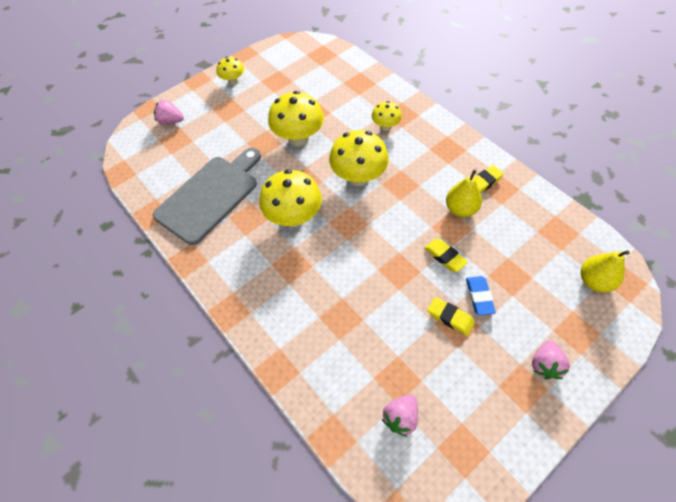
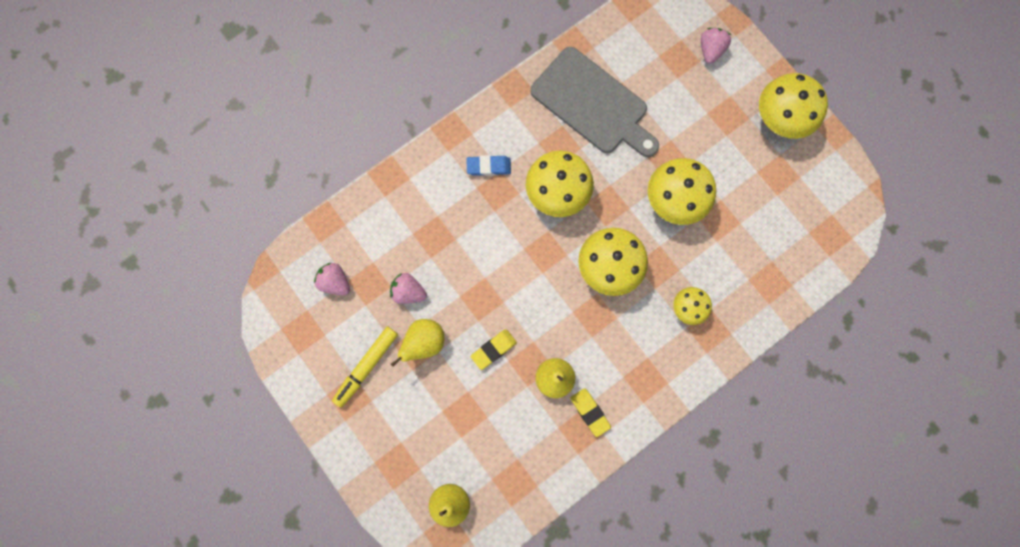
camera: 90 degrees right, 20 degrees up
(233, 81) = (780, 119): yellow mushroom -> yellow mushroom, size x1.79
(450, 317) = (424, 342): yellow eraser -> yellow pear
(479, 297) = (444, 376): blue eraser -> blue eraser (488, 167)
(486, 372) = (366, 366): none -> yellow marker
(545, 365) = (368, 424): pink strawberry -> pink strawberry (408, 291)

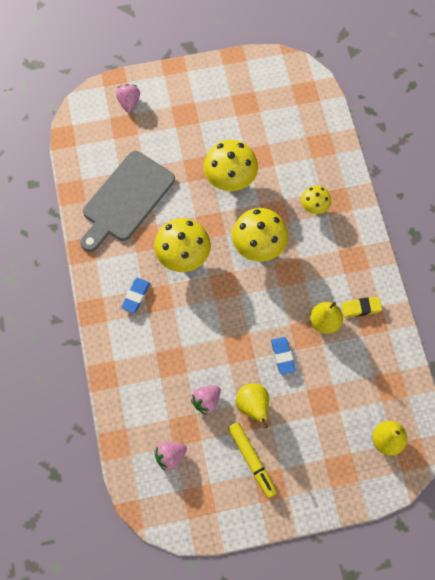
camera: 65 degrees left, 10 degrees down
(493, 349) = (282, 356): yellow eraser -> blue eraser
(593, 104) = (126, 199): grey cutting board -> grey cutting board turned 150 degrees clockwise
(710, 50) = (129, 103): pink strawberry -> pink strawberry turned 45 degrees clockwise
(780, 119) = (205, 84): yellow mushroom -> none

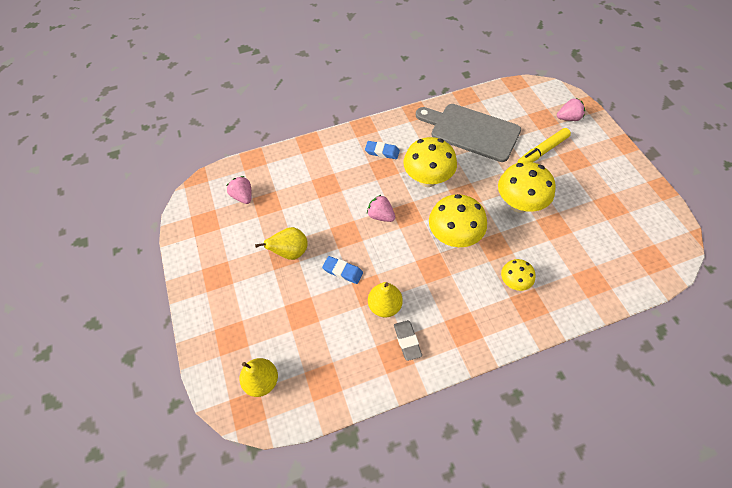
camera: 85 degrees right, 10 degrees down
(206, 401) = (293, 215): pink strawberry -> pink strawberry (381, 216)
(252, 460) = (240, 257): yellow marker -> yellow marker (542, 151)
(282, 356) = (343, 271): blue eraser -> blue eraser turned 45 degrees clockwise
(361, 308) = (407, 341): yellow eraser -> grey eraser

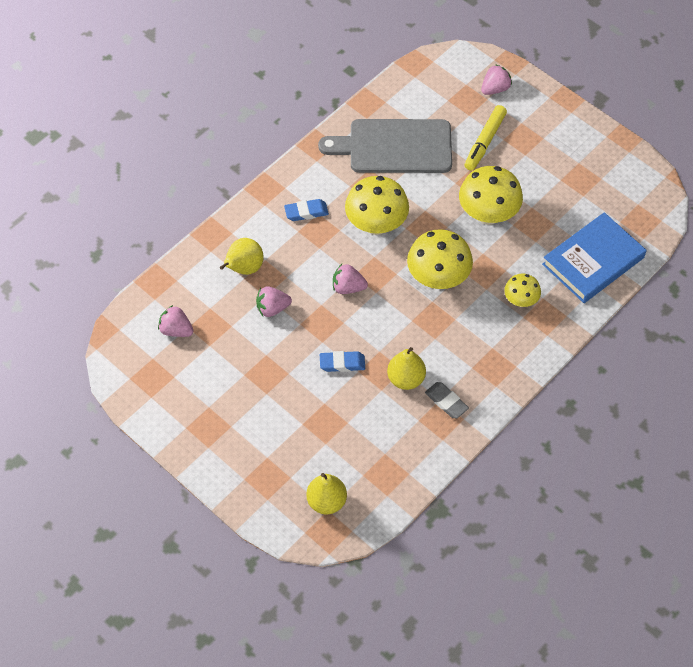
camera: 30 degrees left, 0 degrees up
(290, 252) = (273, 368): yellow pear -> yellow pear (244, 268)
(317, 208) = (272, 308): none -> pink strawberry
(593, 275) = (593, 261): none -> blue book

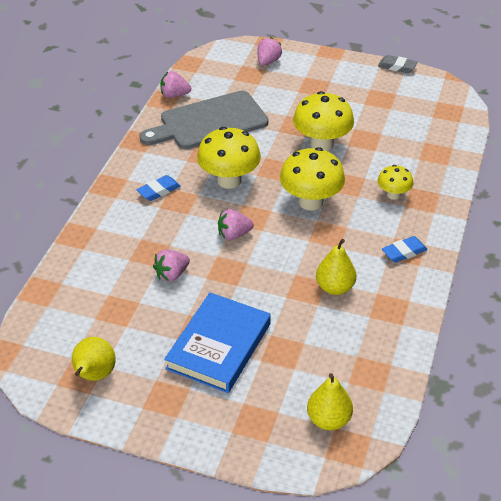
camera: 25 degrees left, 15 degrees down
(176, 330) = (84, 325): pink strawberry -> pink strawberry (174, 95)
(244, 268) = (124, 252): yellow pear -> yellow pear (94, 375)
(342, 363) = (267, 296): blue eraser -> blue eraser (404, 252)
(446, 402) = (384, 293): grey eraser -> grey eraser (397, 67)
(484, 142) = (284, 97): yellow marker -> none
(593, 261) = (432, 149): blue book -> blue book (219, 346)

